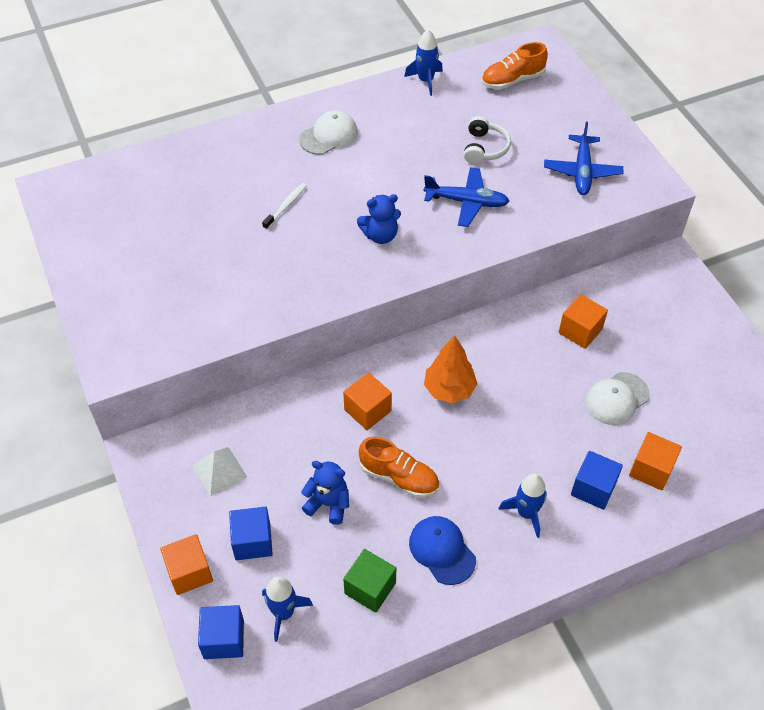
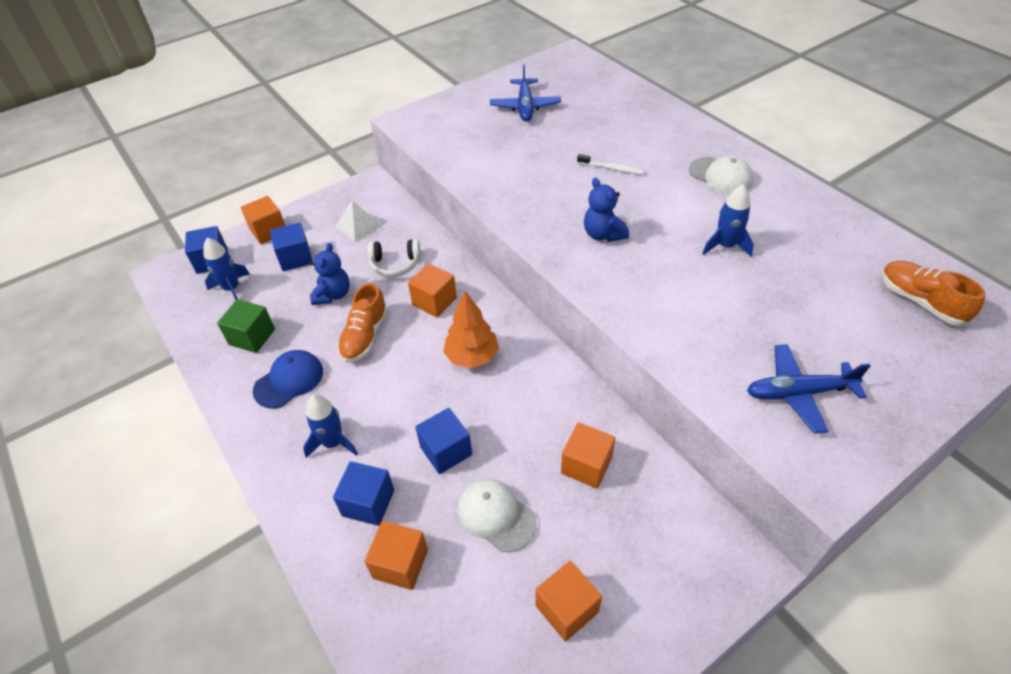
camera: 80 degrees right, 5 degrees down
(425, 81) = (857, 228): blue rocket -> blue rocket (725, 246)
(467, 202) = (684, 291): blue plane -> blue plane (525, 107)
(484, 148) = (779, 293): white headphones -> white headphones (395, 264)
(550, 424) = (446, 451): none -> blue cube
(694, 369) = (567, 608): none -> orange cube

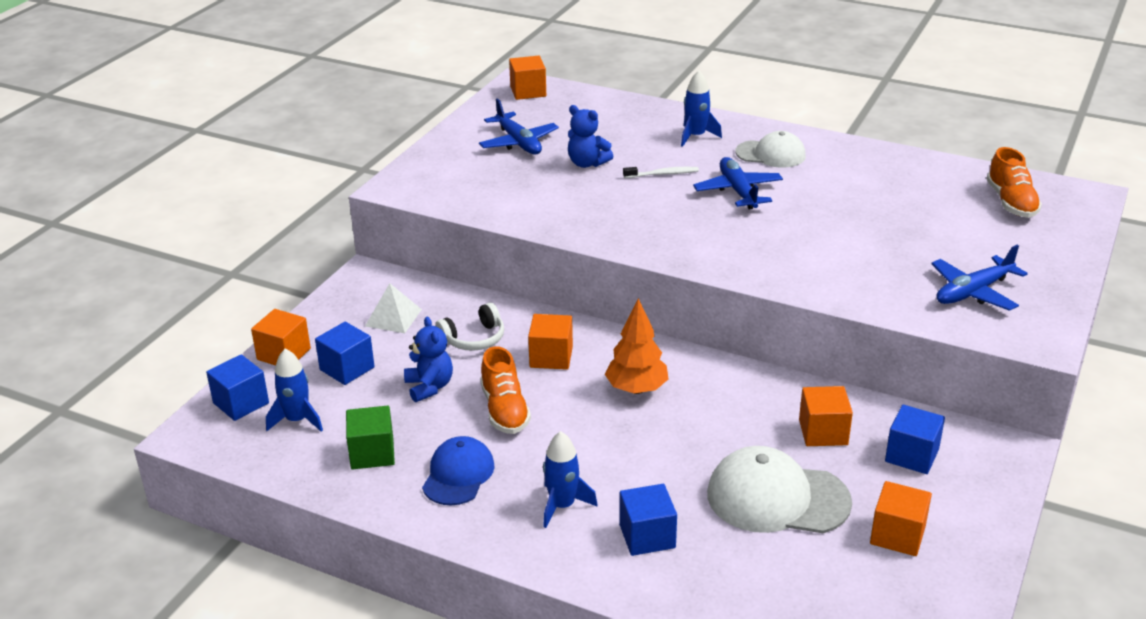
camera: 30 degrees left, 15 degrees down
(400, 564) = (723, 566): orange cube -> orange cube (528, 91)
(446, 451) = (683, 470): blue cube -> blue cube (911, 455)
(496, 515) = (777, 498): white cap -> white cap, size x1.55
(603, 234) = (706, 229): blue teddy bear -> blue teddy bear (587, 163)
(661, 205) = (738, 191): none -> blue plane
(725, 246) = (824, 207): blue rocket -> blue rocket (696, 136)
(920, 302) = (1011, 202): orange shoe -> orange shoe turned 120 degrees counterclockwise

